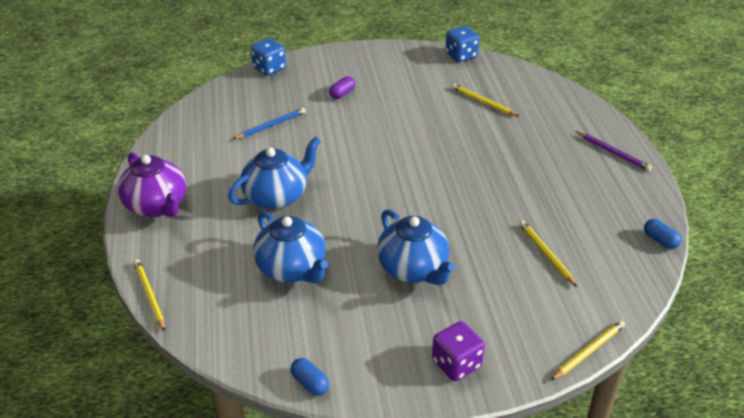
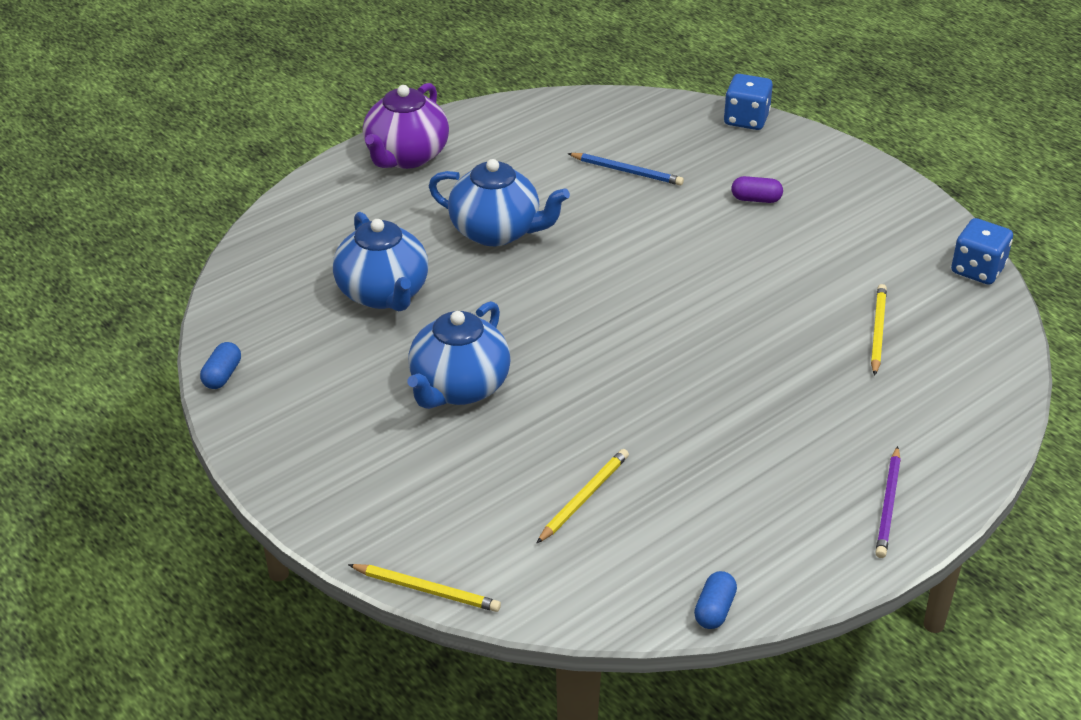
camera: 60 degrees right, 0 degrees up
(149, 295) = (268, 214): yellow pencil -> none
(292, 269) = (383, 293): blue teapot -> blue teapot turned 45 degrees counterclockwise
(456, 364) = (325, 477): purple dice -> none

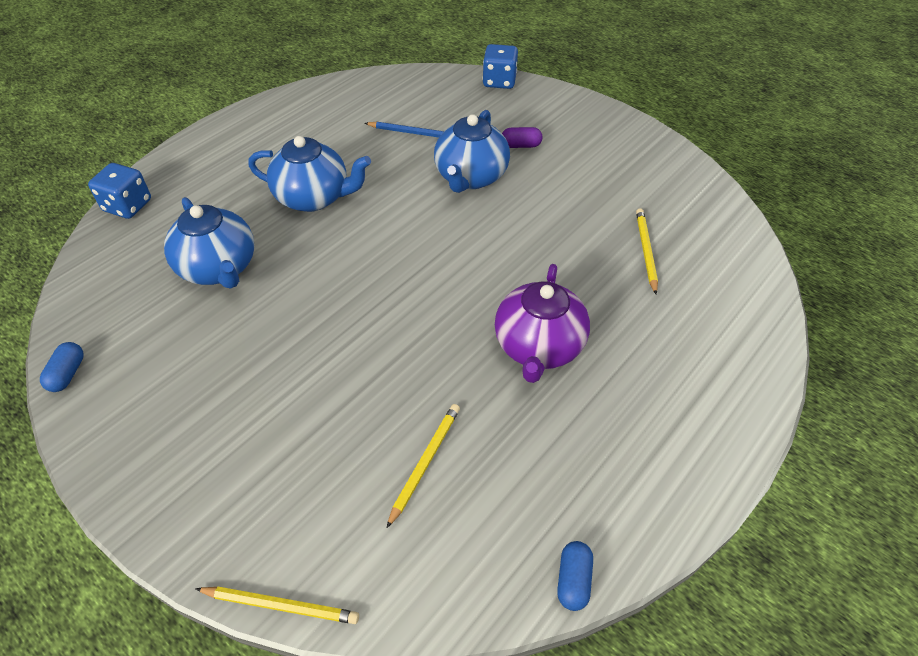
camera: 10 degrees left, 10 degrees up
(406, 156) = (232, 139): purple teapot -> purple teapot (538, 347)
(459, 388) = (294, 356): blue teapot -> blue teapot (471, 177)
(888, 505) = (703, 427): purple pencil -> none
(977, 270) = (708, 186): blue dice -> blue dice (127, 206)

